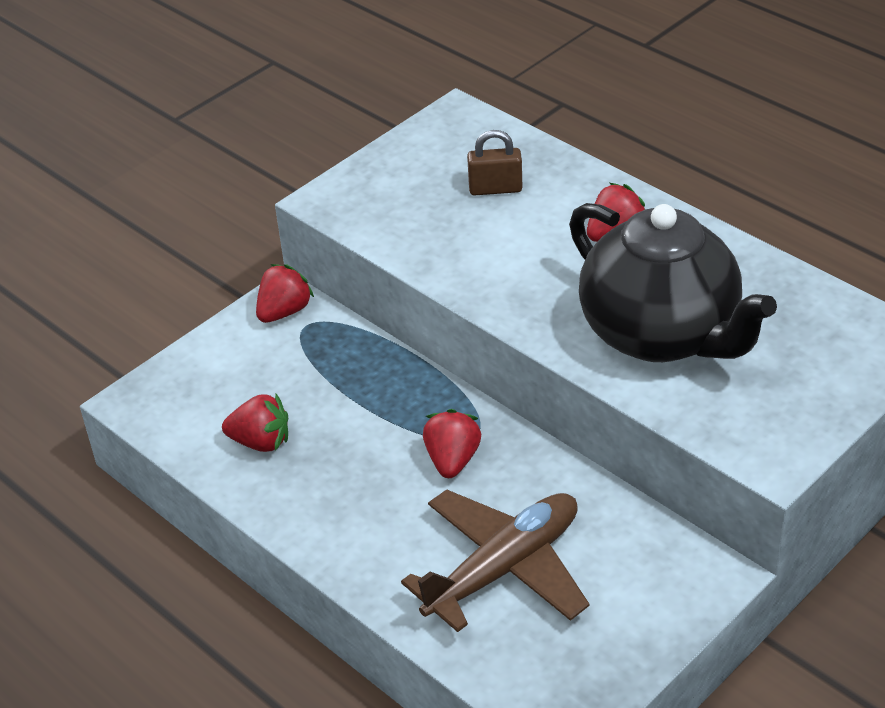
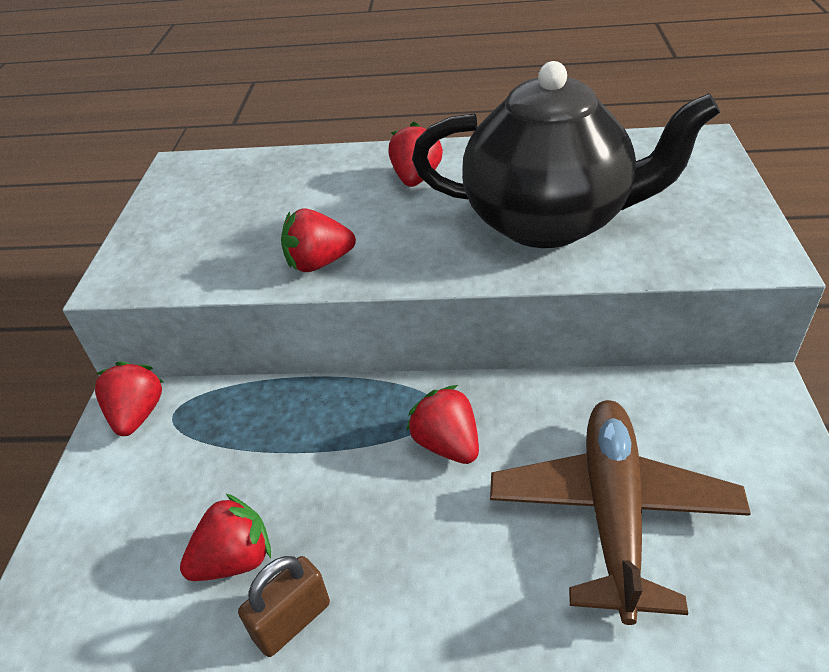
camera: 40 degrees left, 0 degrees up
(462, 267) = (319, 263): none -> red strawberry
(495, 189) = (277, 196): brown padlock -> brown padlock (292, 621)

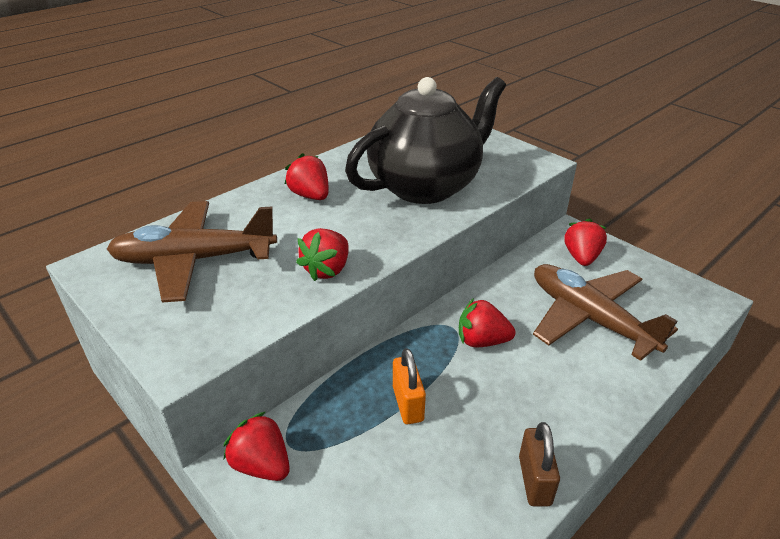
camera: 50 degrees left, 5 degrees down
(235, 559) = (460, 482): red strawberry -> red strawberry (581, 257)
(241, 197) = (194, 260): none -> brown plane
(295, 452) = (408, 404): none -> orange padlock

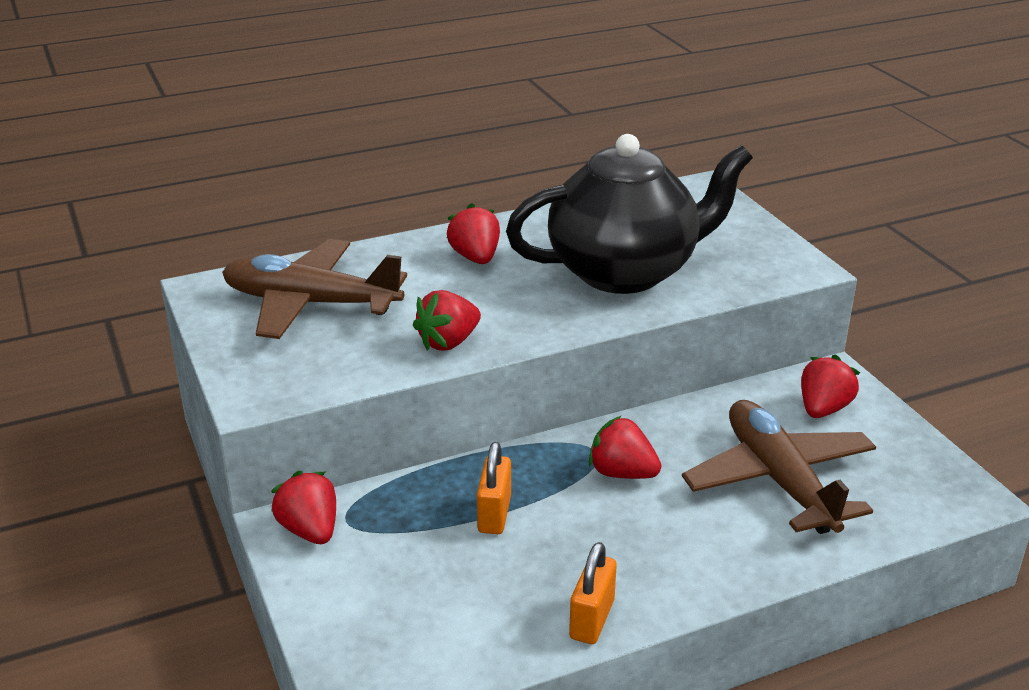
camera: 20 degrees right, 5 degrees down
(534, 480) = (592, 619): brown padlock -> orange padlock

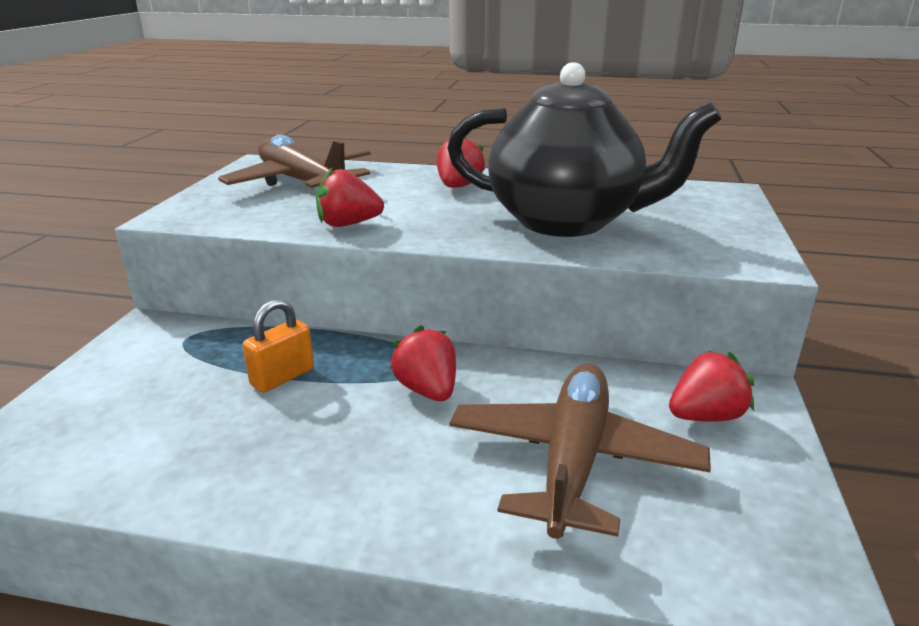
camera: 35 degrees right, 5 degrees down
(310, 530) = (154, 334): red strawberry -> none
(592, 619) = (223, 497): orange padlock -> none

